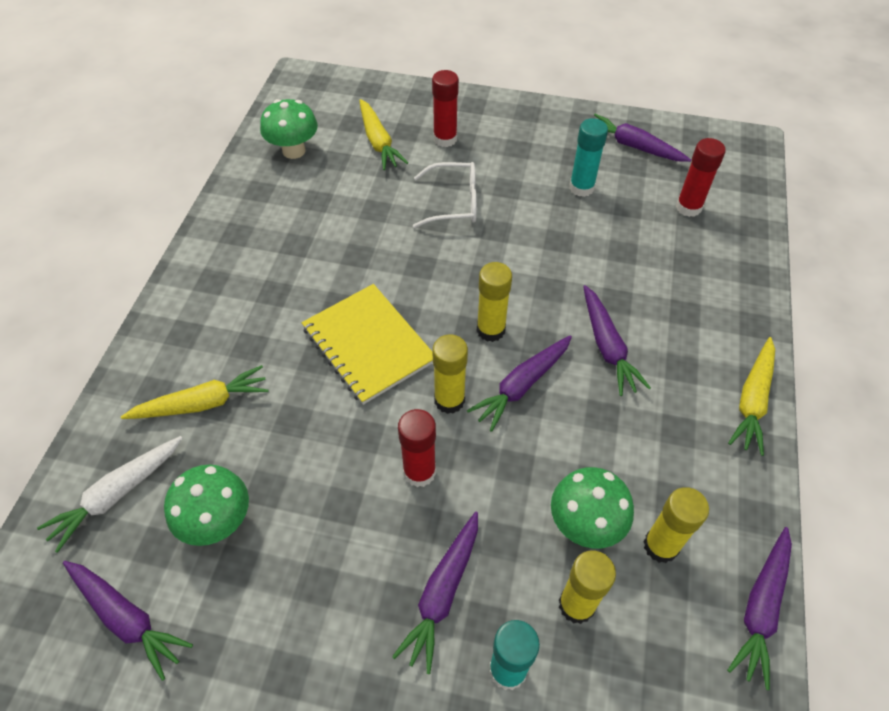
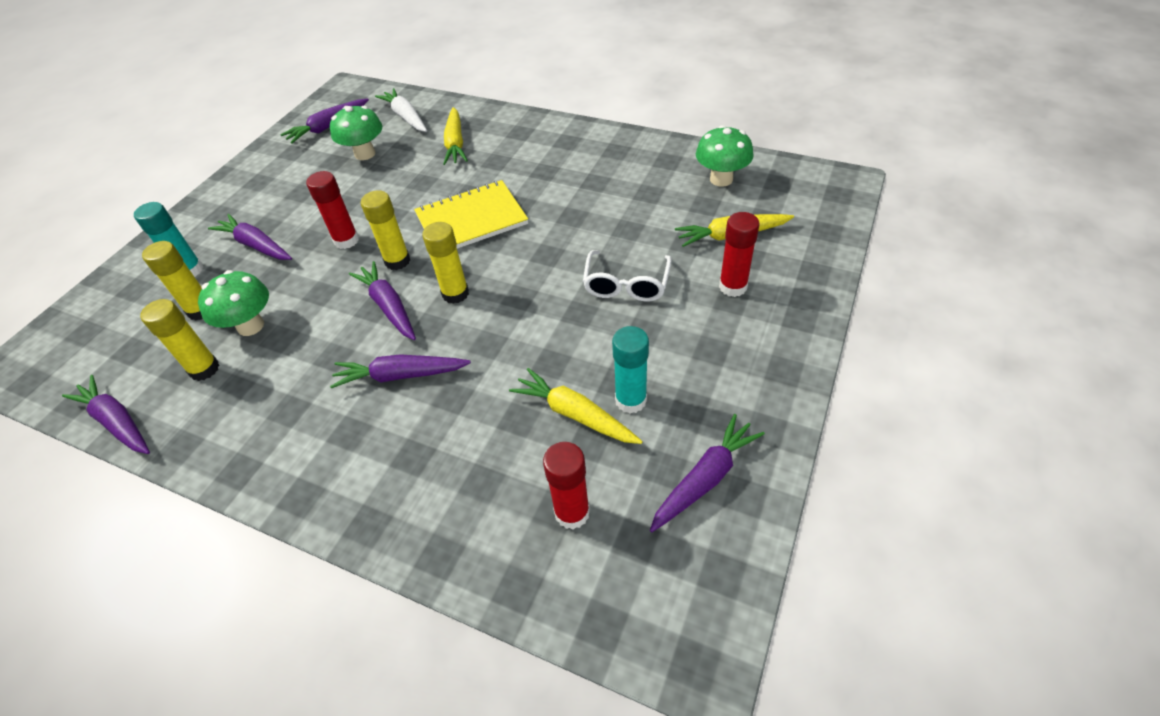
camera: 105 degrees right, 5 degrees down
(752, 400) = (282, 485): yellow carrot -> yellow carrot (575, 414)

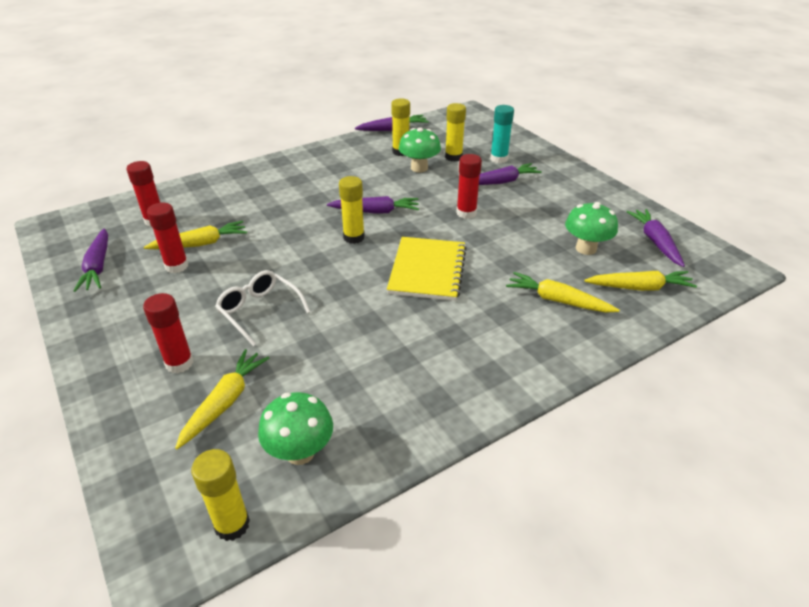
camera: 120 degrees right, 10 degrees down
(397, 261) = (417, 226): yellow glue stick -> yellow glue stick (232, 524)
(400, 375) = (313, 201): purple carrot -> none
(406, 117) = (639, 287): white carrot -> yellow carrot
(630, 400) = (176, 266): turquoise glue stick -> red glue stick

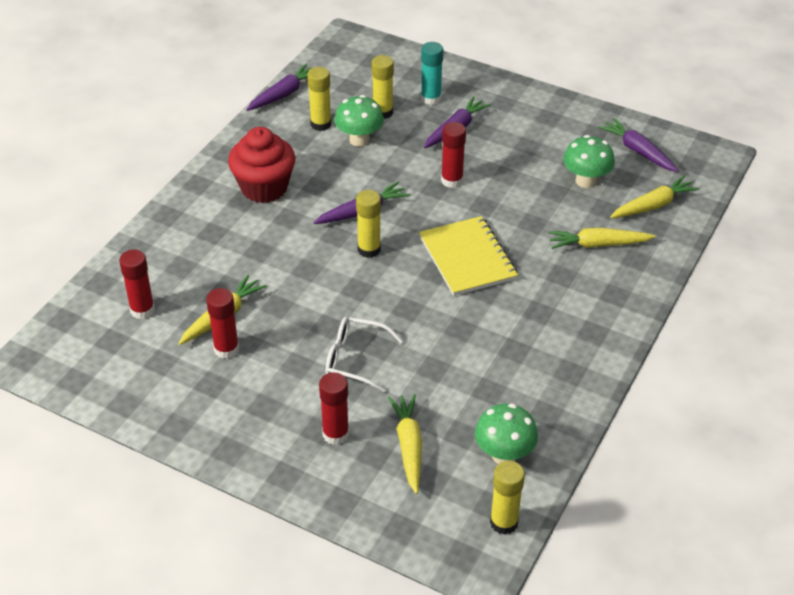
camera: 30 degrees left, 5 degrees up
(98, 266) = (145, 382): purple carrot -> none
(321, 176) = (264, 188): none -> red cupcake

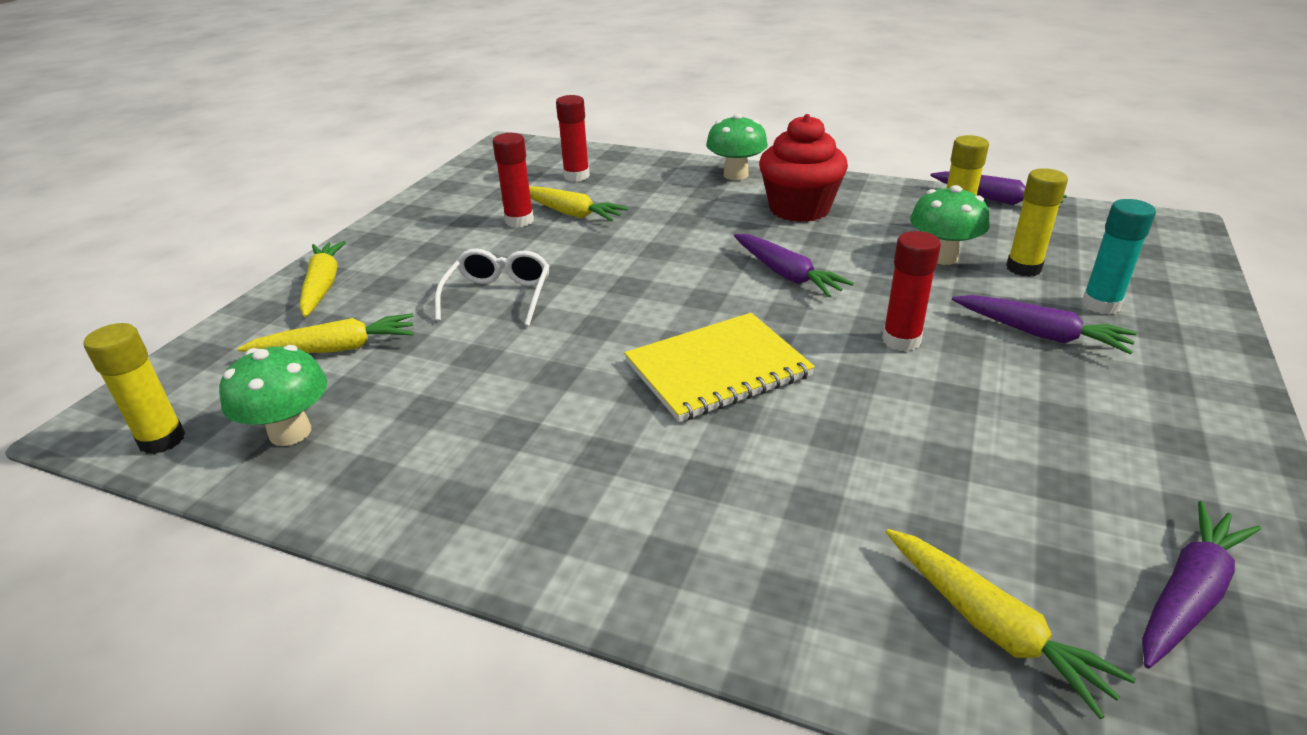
camera: 85 degrees right, 10 degrees down
(335, 434) = (374, 296): red glue stick -> none
(369, 249) = (709, 286): yellow glue stick -> none
(586, 181) = (1007, 503): green mushroom -> green mushroom (735, 175)
(598, 244) = (809, 528): yellow carrot -> yellow carrot (323, 286)

